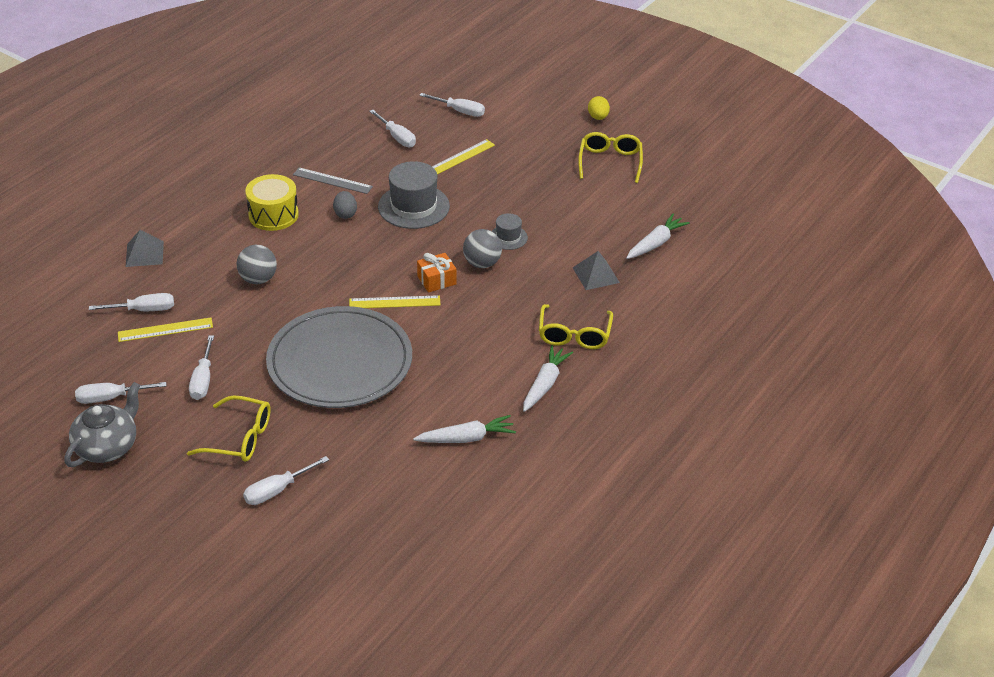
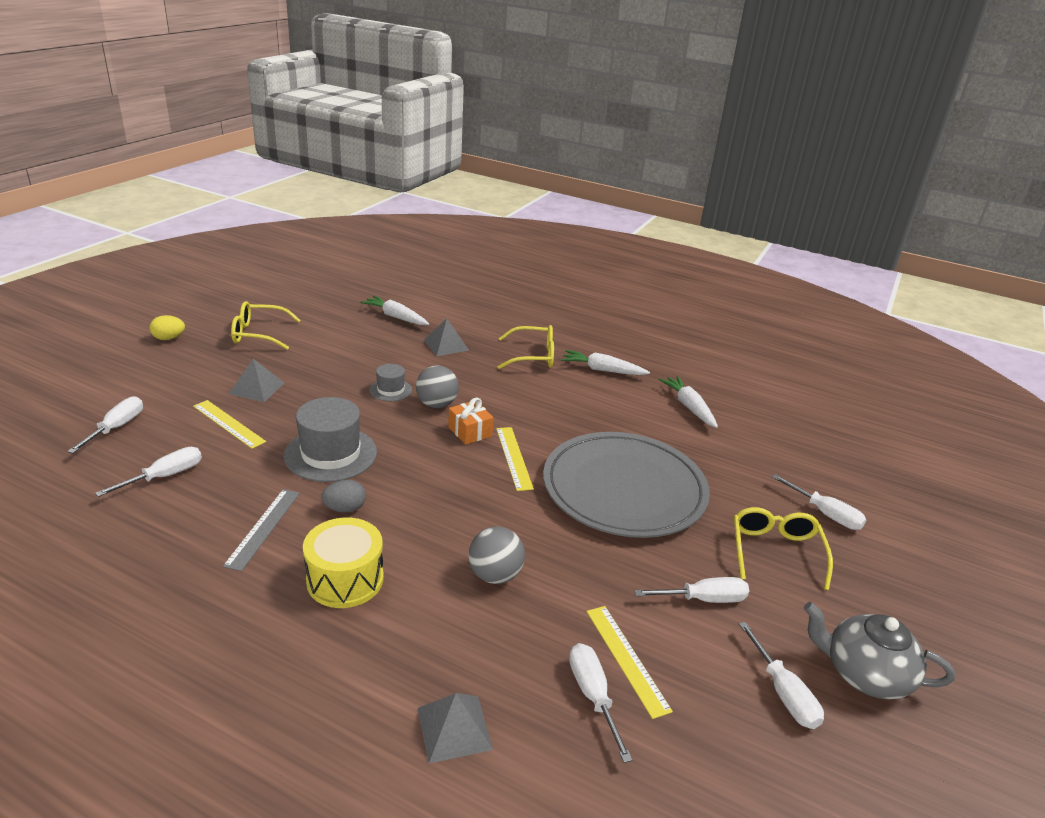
camera: 100 degrees left, 10 degrees down
(513, 167) = (256, 388): none -> grey pyramid

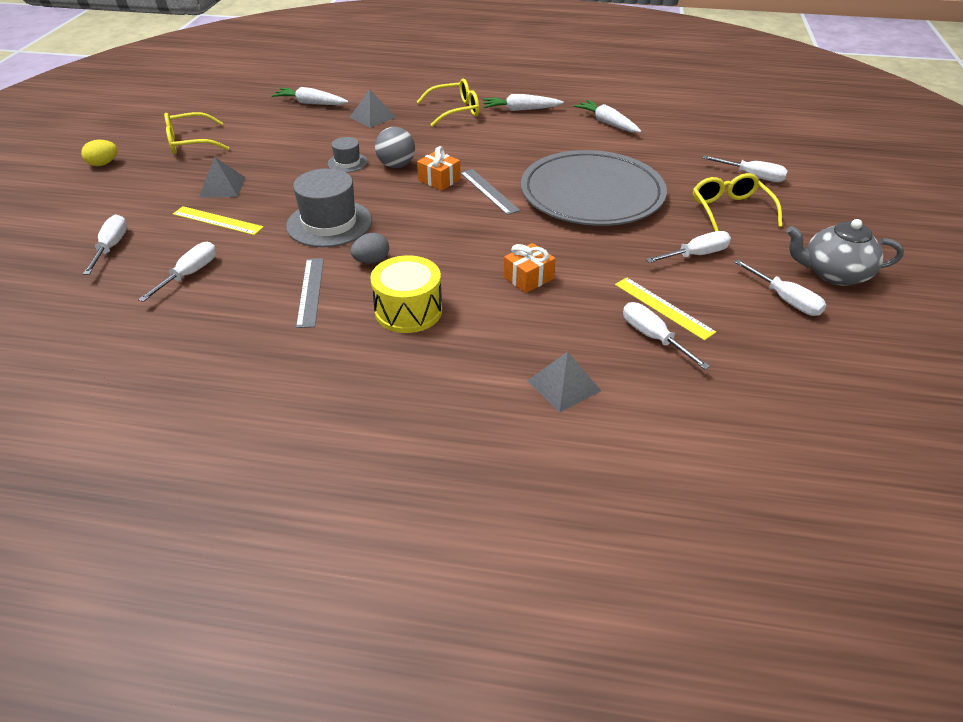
camera: 15 degrees left, 10 degrees up
(495, 575) = (528, 278): grey ball -> orange gift
(514, 457) = (489, 191): yellow ruler -> grey ruler

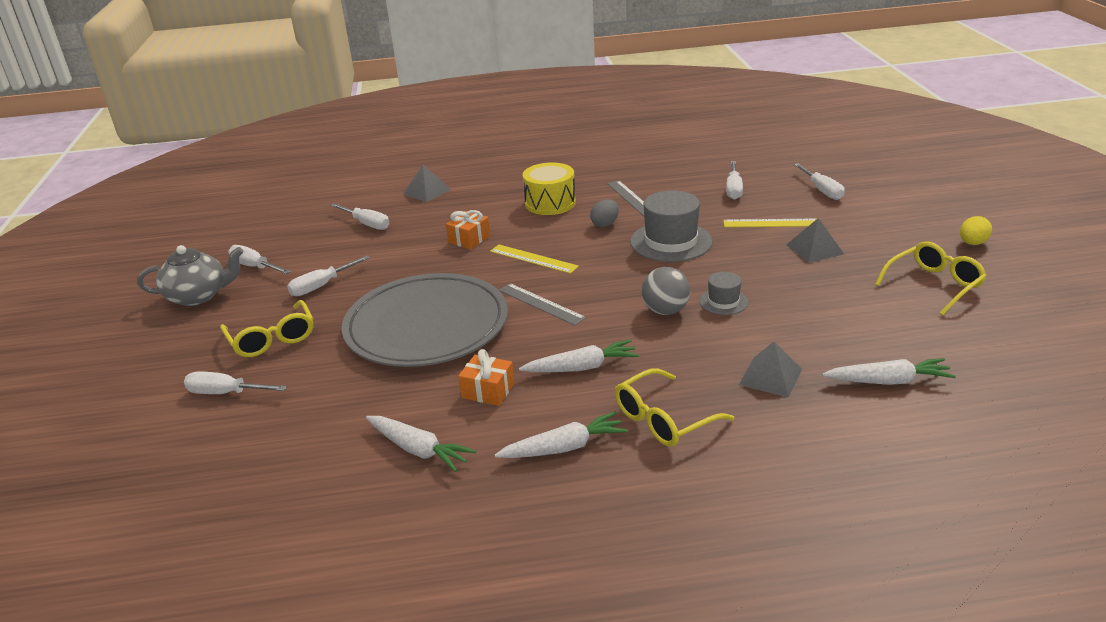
camera: 165 degrees right, 10 degrees down
(439, 180) = (603, 304): orange gift -> orange gift (488, 390)
(485, 143) = (581, 367): none -> white carrot
(663, 308) = (357, 242): yellow ruler -> yellow ruler (533, 259)

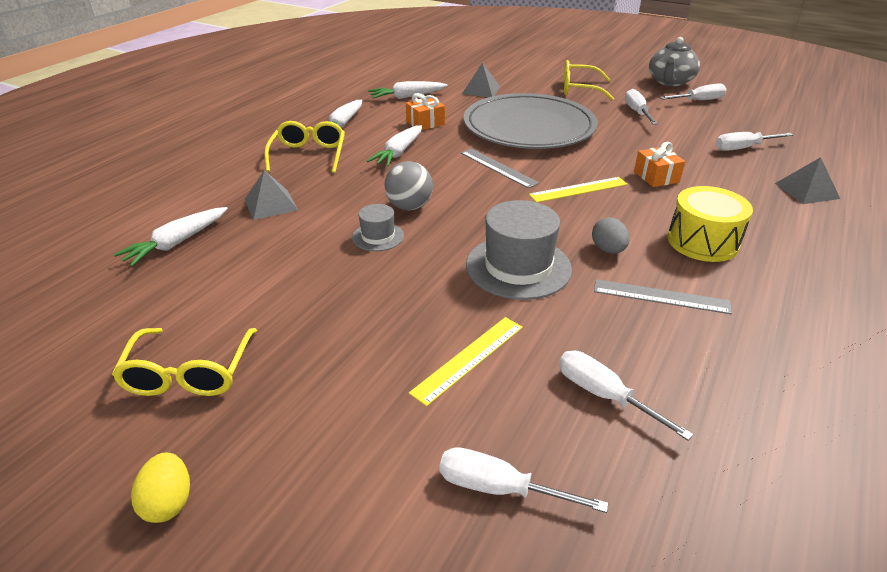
camera: 125 degrees right, 5 degrees up
(226, 393) = (534, 73): white screwdriver -> none
(541, 304) = (498, 167): grey ruler -> grey ruler turned 60 degrees clockwise
(814, 249) = (371, 347): grey pyramid -> grey pyramid (481, 90)

